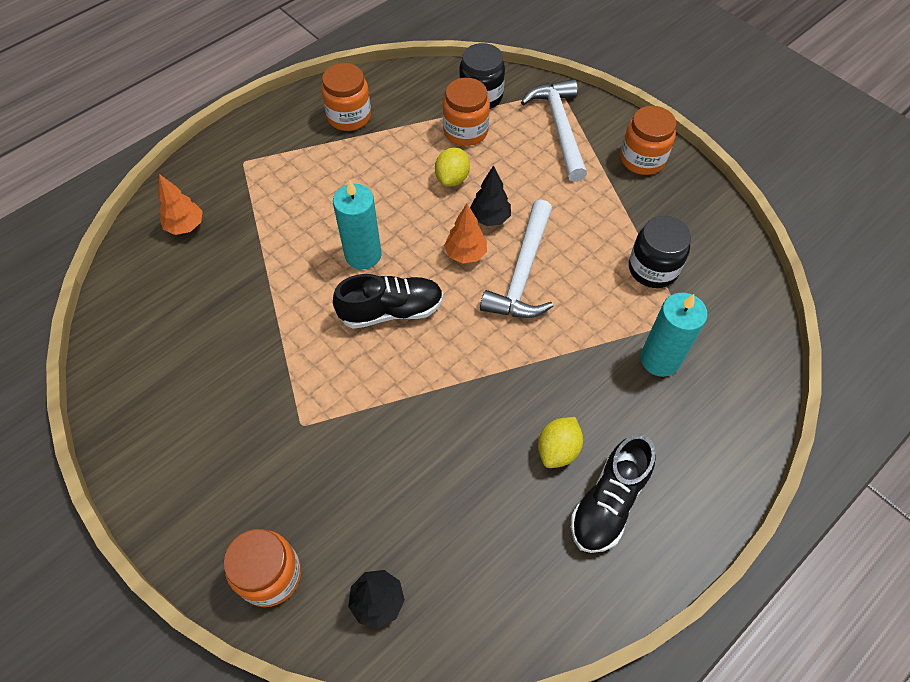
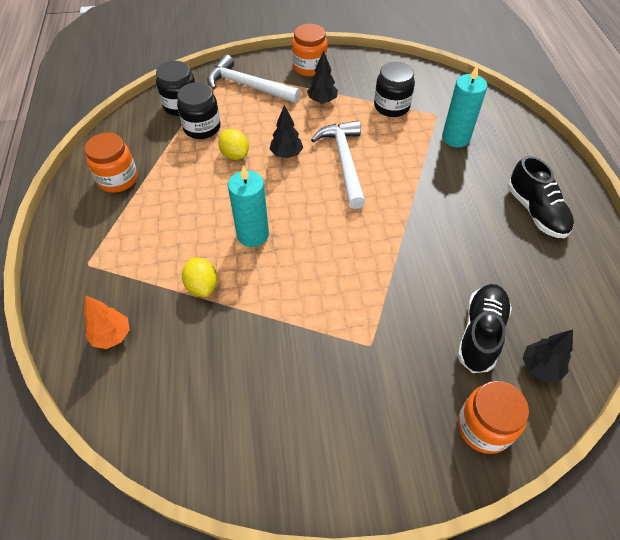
camera: 55 degrees left, 5 degrees down
(391, 311) = (315, 243): black shoe -> black shoe (480, 333)
(465, 131) = (202, 128): orange jar -> black jar
(465, 254) = (304, 181): orange tree -> none
(523, 273) = (344, 162): white hammer -> white hammer turned 150 degrees counterclockwise
(558, 450) = (485, 215): yellow lemon -> yellow lemon (202, 286)
(599, 201) = (322, 101): none -> black tree

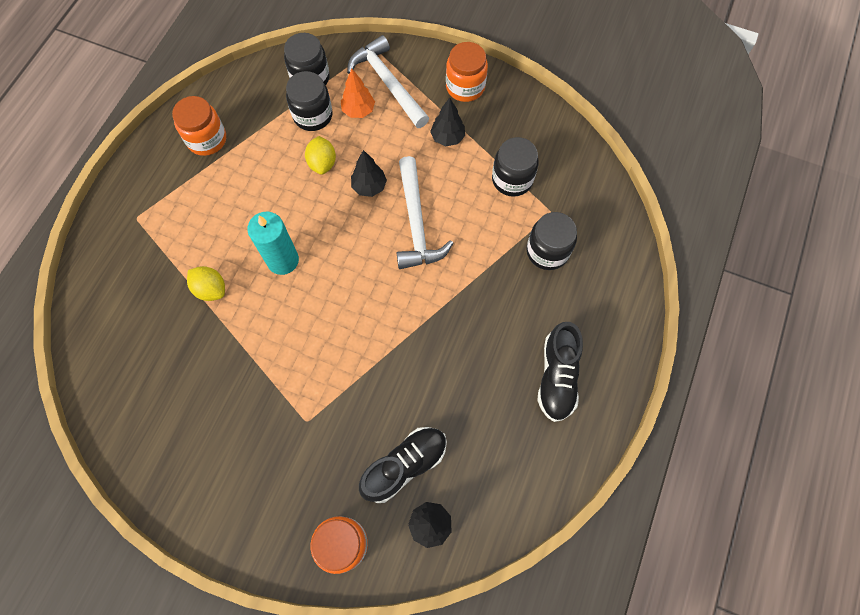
camera: 30 degrees right, 15 degrees up
(112, 336) = (118, 297): orange tree -> orange tree (358, 111)
(202, 286) = (211, 289): yellow lemon -> yellow lemon turned 60 degrees counterclockwise
(344, 162) = (416, 223): white hammer -> white hammer turned 150 degrees clockwise
(455, 138) = (547, 251): turquoise candle -> black jar

